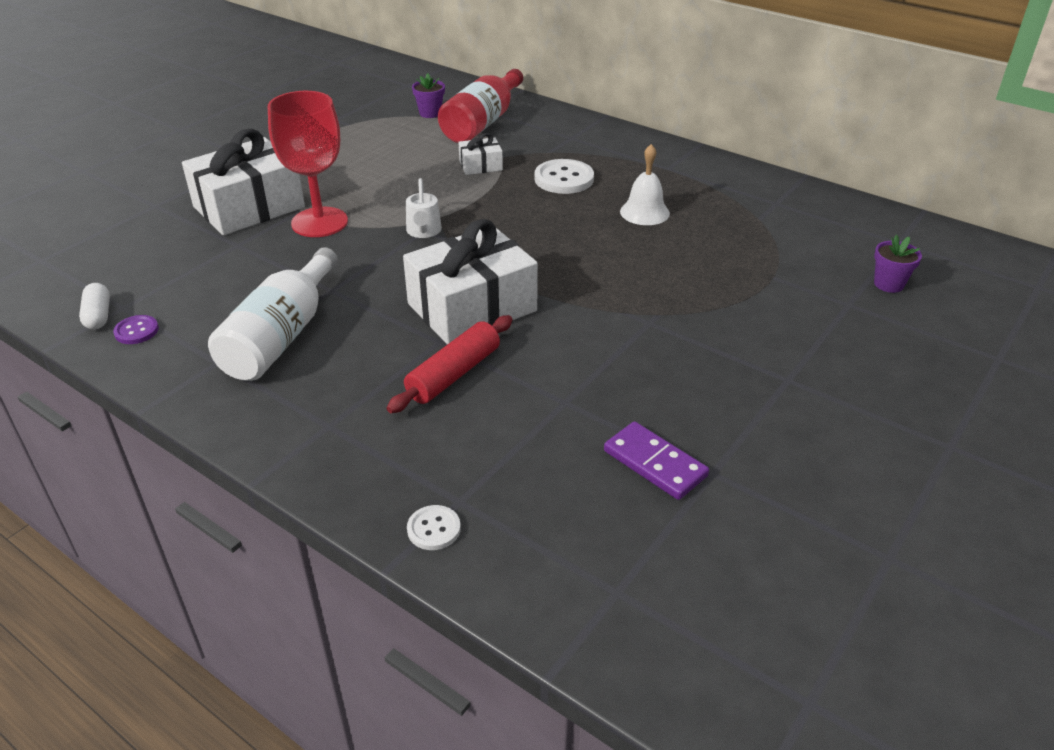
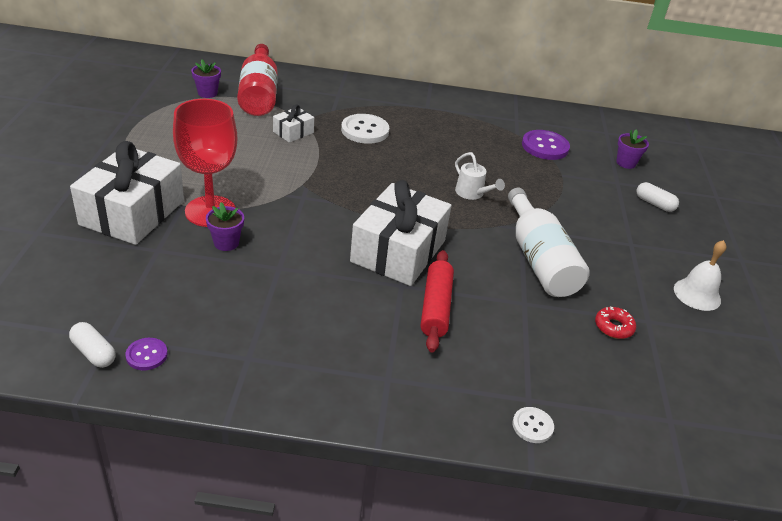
camera: 35 degrees left, 0 degrees up
(282, 336) = (279, 319): white bottle -> white bottle (539, 259)
(304, 254) = (226, 243): none -> purple flower pot
(423, 232) = (303, 199): white watering can -> white watering can (472, 194)
(644, 212) = (443, 145): white bell -> white bell (697, 294)
(654, 463) = (613, 327): purple domino -> red donut
(784, 240) = (545, 146): none -> purple button
(879, 342) = (654, 204): none -> white capsule

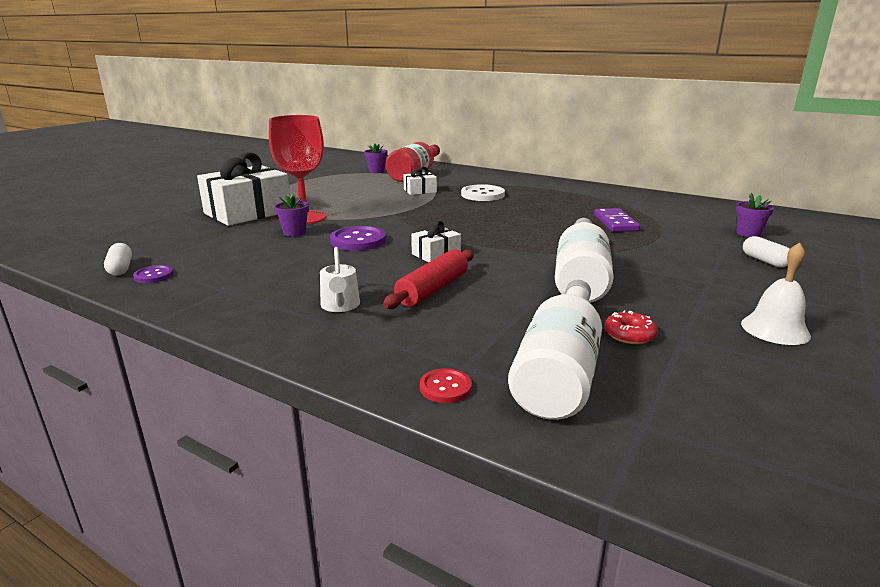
camera: 30 degrees right, 15 degrees down
(398, 251) = (436, 254): white gift -> white gift, size x0.46
(472, 194) = (549, 233): white watering can -> white watering can (340, 306)
(517, 164) = (615, 223): none -> purple domino
(532, 426) = (445, 387): white button -> red button
(545, 146) = (657, 216): purple button -> purple button (358, 240)
(592, 382) = (559, 370): none -> white bottle

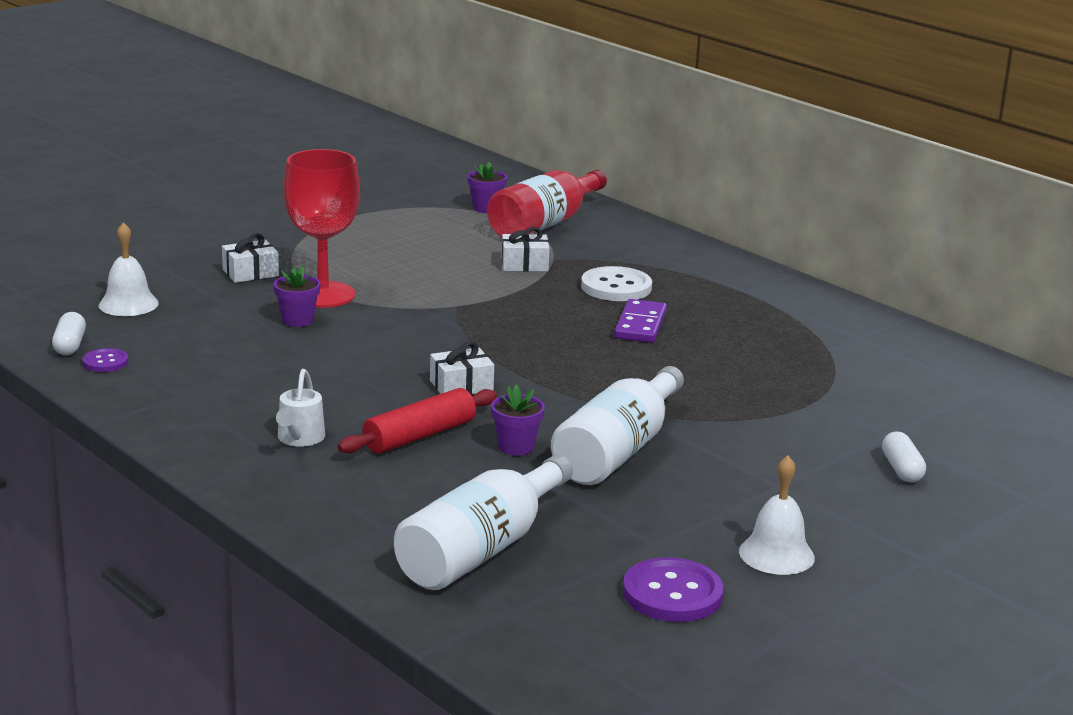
camera: 15 degrees right, 0 degrees up
(164, 238) = (128, 304): none -> white bell
(248, 212) = (250, 273): white gift -> white gift, size x0.46
(358, 240) = (374, 347): purple button -> purple button (672, 593)
(445, 387) = (353, 544): red button -> none
(615, 223) = (766, 373): purple domino -> purple domino (640, 325)
(629, 334) = (597, 529): red donut -> none
(748, 233) = (946, 423): purple flower pot -> purple flower pot (516, 447)

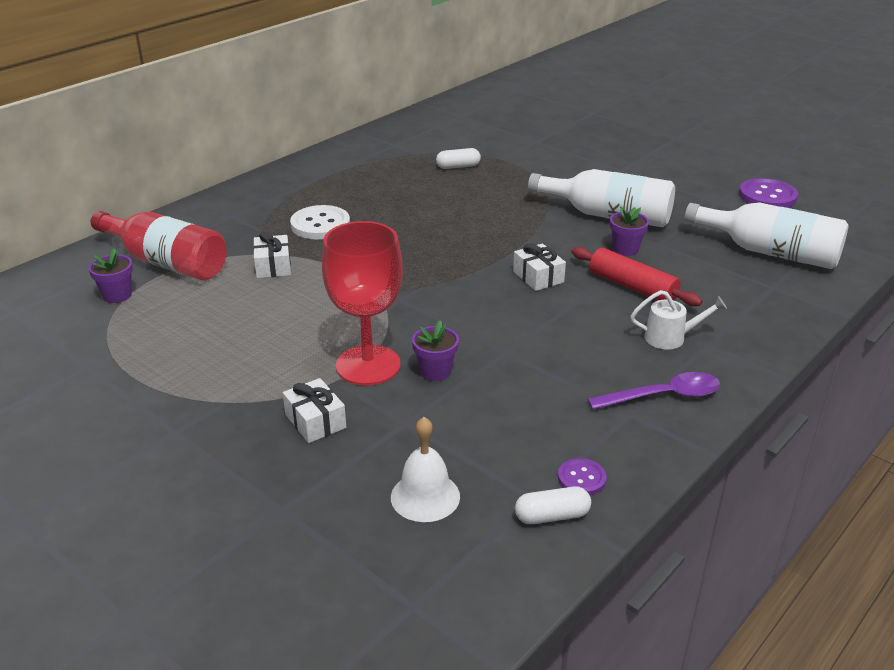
camera: 95 degrees left, 10 degrees up
(197, 416) = (663, 396): none -> purple spoon
(640, 325) = (396, 213): purple domino -> none
(776, 554) = (701, 171): white bell -> none
(902, 469) = (579, 139): white capsule -> white capsule (458, 166)

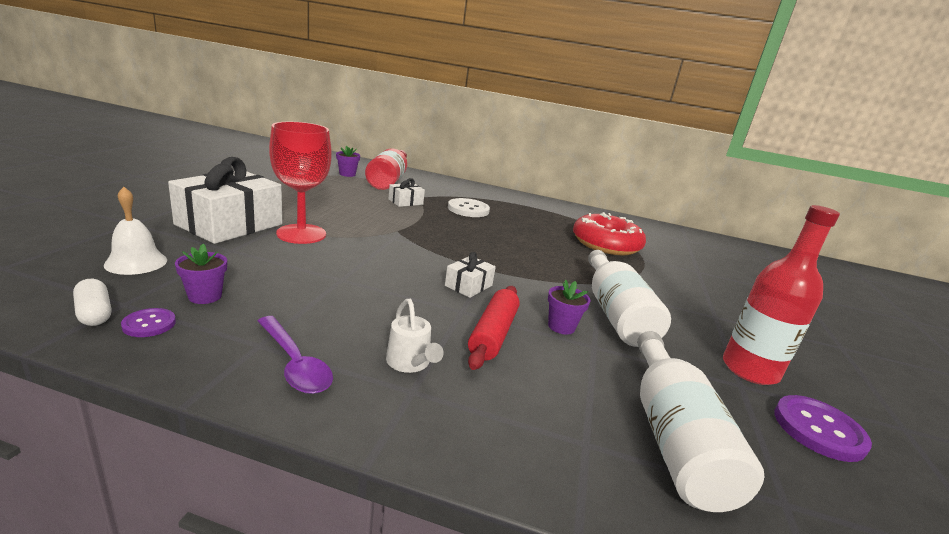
camera: 60 degrees right, 10 degrees down
(315, 421) = (230, 224): white gift -> white gift, size x2.16
(435, 372) = (301, 255): purple flower pot -> purple flower pot (205, 296)
(458, 166) = (606, 244): white capsule -> red donut
(700, 190) = (749, 370): none -> red bottle

